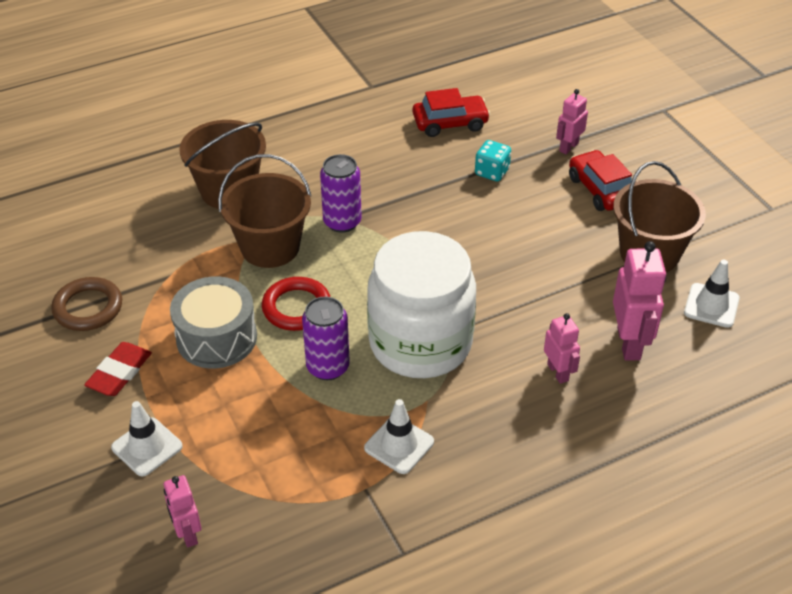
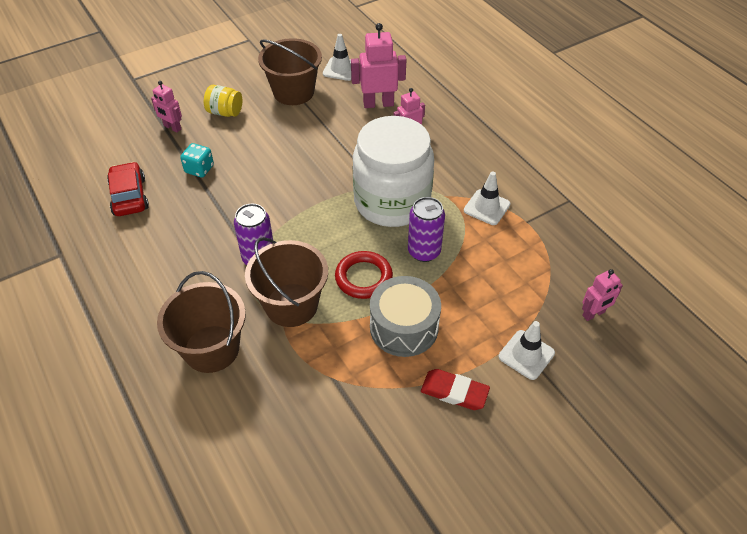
camera: 95 degrees left, 5 degrees up
(88, 308) = (380, 437): brown ring -> none
(600, 190) = (225, 112): red car -> yellow jar

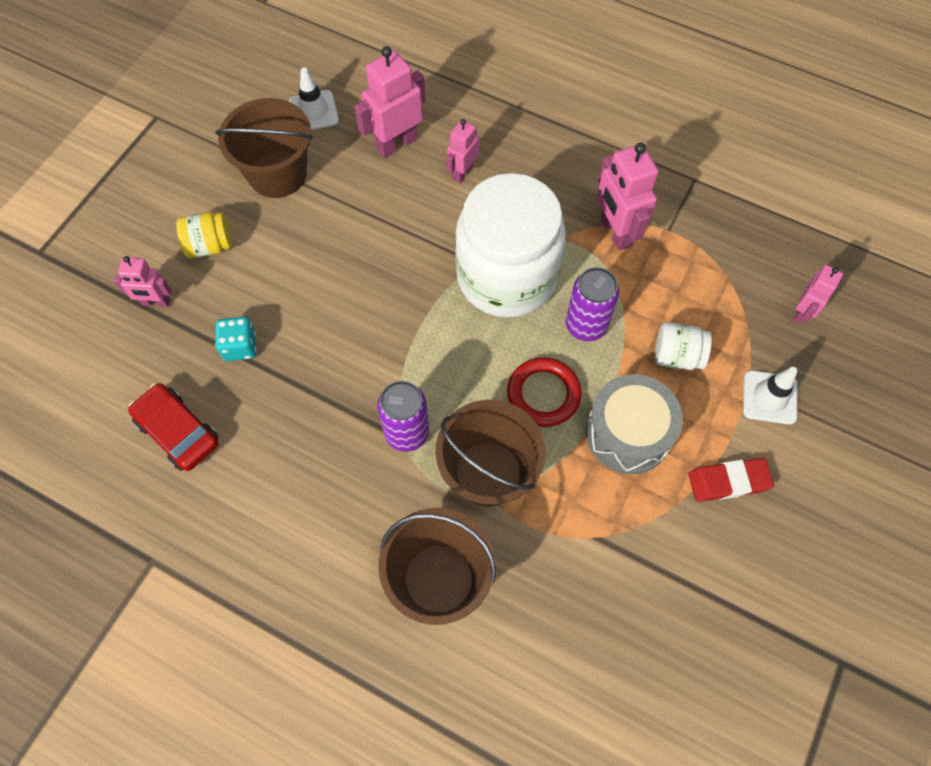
camera: 30 degrees left, 15 degrees up
(475, 298) = (677, 356): none -> white jar
(486, 207) = (615, 232): white traffic cone -> pink robot

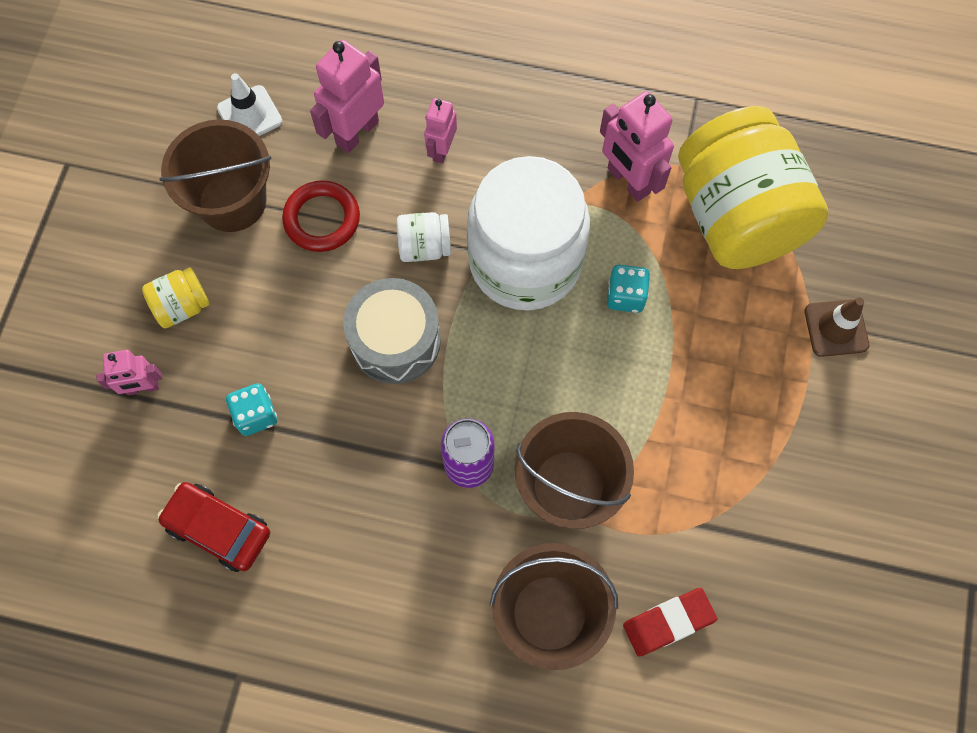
camera: 15 degrees left, 5 degrees up
(543, 394) = (601, 384): red ring -> red ring (322, 219)
(586, 325) = (625, 296): purple can -> turquoise dice
(628, 433) = (701, 405): grey drum -> grey drum (395, 340)
(677, 356) = (730, 306): white jar -> white jar (424, 247)
(703, 282) = (736, 216): none -> yellow jar
(728, 481) = (816, 430): red eraser -> red eraser (668, 622)
(769, 397) = (836, 328): white traffic cone -> brown traffic cone
(803, 312) = (848, 224): pink robot -> none

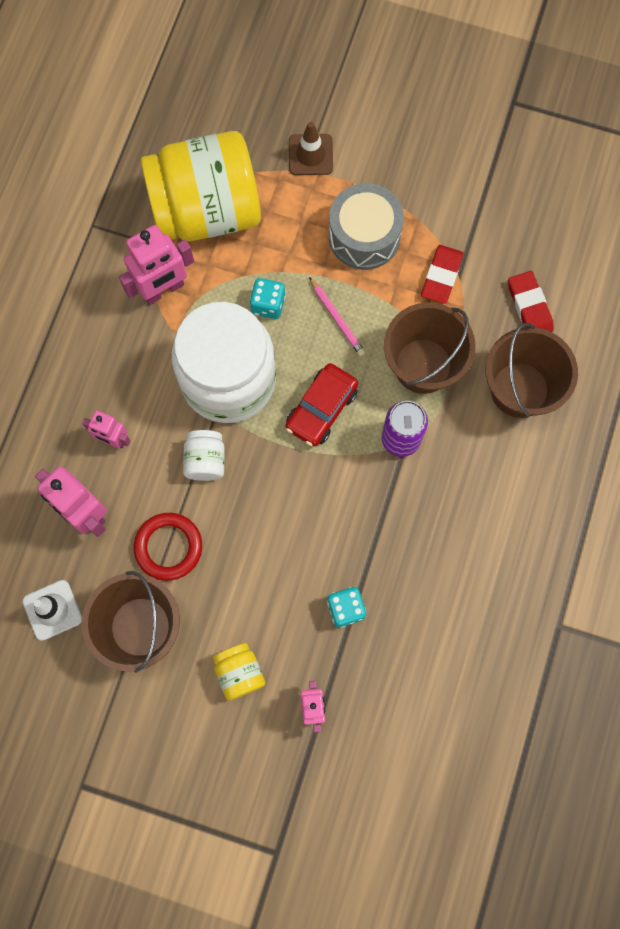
camera: 85 degrees left, 5 degrees up
(218, 529) = (441, 641): red car -> red car (321, 409)
(395, 340) = (289, 490): grey drum -> grey drum (364, 236)
(618, 377) = (337, 318): none -> pink pencil
(694, 502) = (441, 276): none -> red eraser

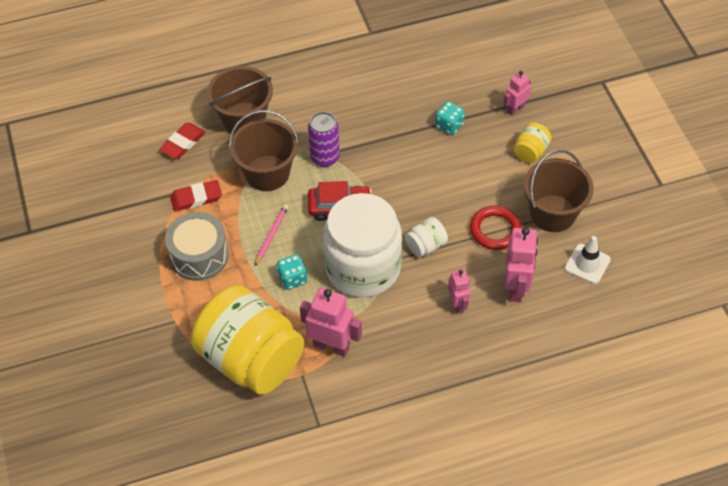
camera: 125 degrees left, 20 degrees down
(310, 155) = (158, 324): brown traffic cone -> none

